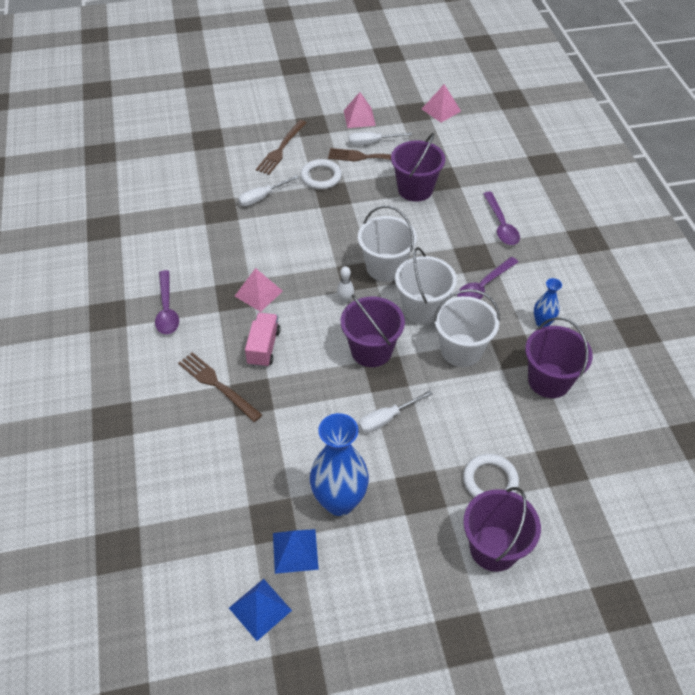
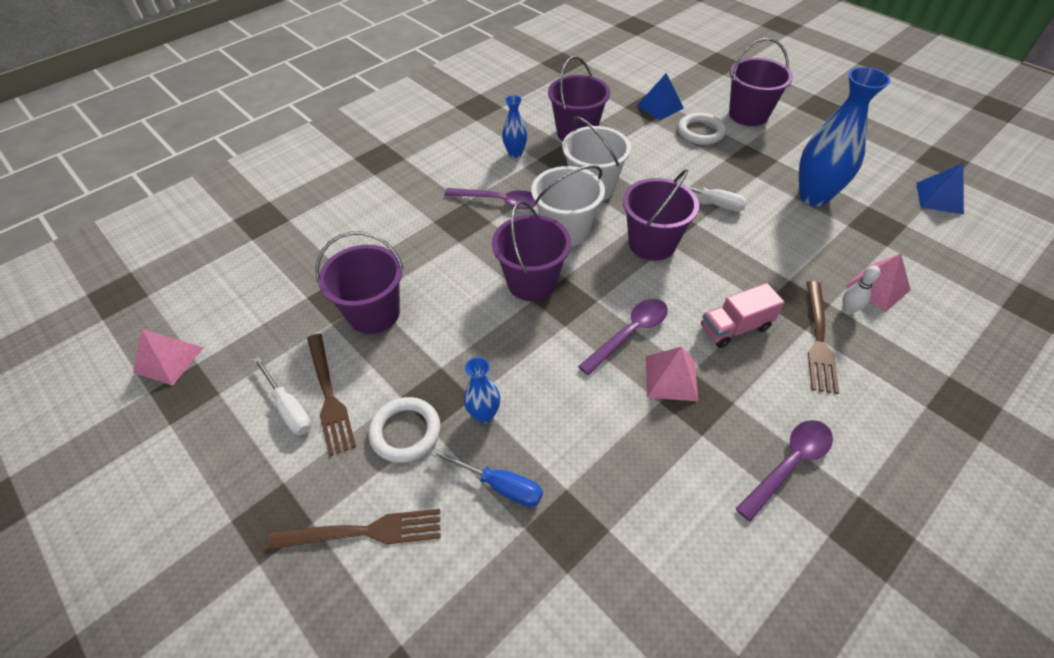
camera: 120 degrees left, 0 degrees up
(262, 197) = (499, 485): white screwdriver -> blue screwdriver
(295, 551) = (879, 201): blue pyramid -> blue pyramid (660, 107)
(305, 207) = (484, 414): none -> blue vase
(345, 300) = (607, 293): white bowling pin -> white bowling pin (848, 310)
(359, 118) = (224, 458): pink pyramid -> pink pyramid (877, 287)
(385, 267) = (532, 282): white bucket -> purple bucket
(501, 225) = (395, 219): purple spoon -> purple spoon (629, 334)

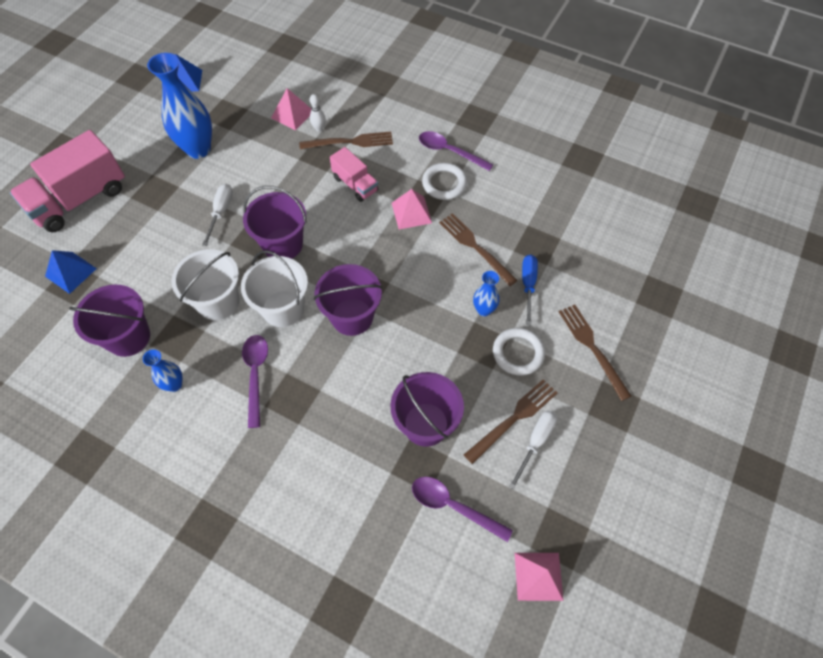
camera: 110 degrees left, 10 degrees up
(589, 438) = (474, 246): none -> brown fork
(629, 334) = (382, 242): purple spoon -> purple spoon (453, 506)
(700, 132) = (114, 233): white ring -> white ring (444, 183)
(748, 115) = (80, 199): purple bucket -> pink truck

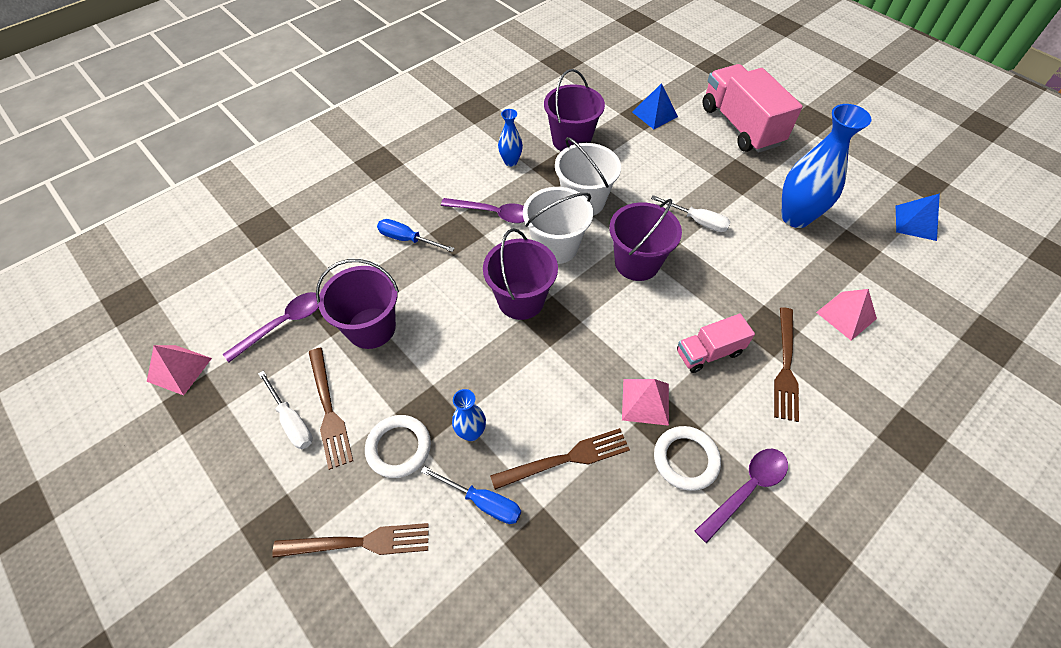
camera: 110 degrees right, 5 degrees down
(313, 440) = (407, 239): none -> blue screwdriver
(319, 128) = (815, 338): white bowling pin -> none

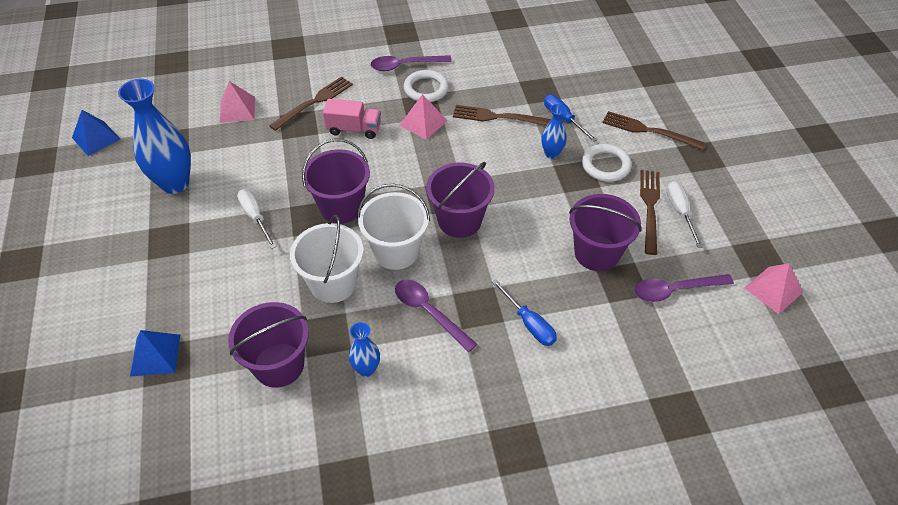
camera: 150 degrees left, 5 degrees down
(740, 126) = (93, 292): pink truck -> none

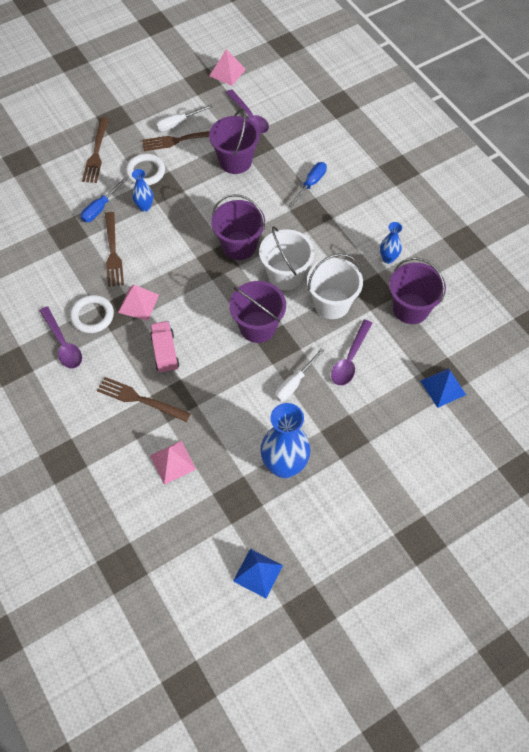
camera: 110 degrees left, 10 degrees up
(429, 312) = (328, 239): purple spoon -> purple spoon (350, 359)

